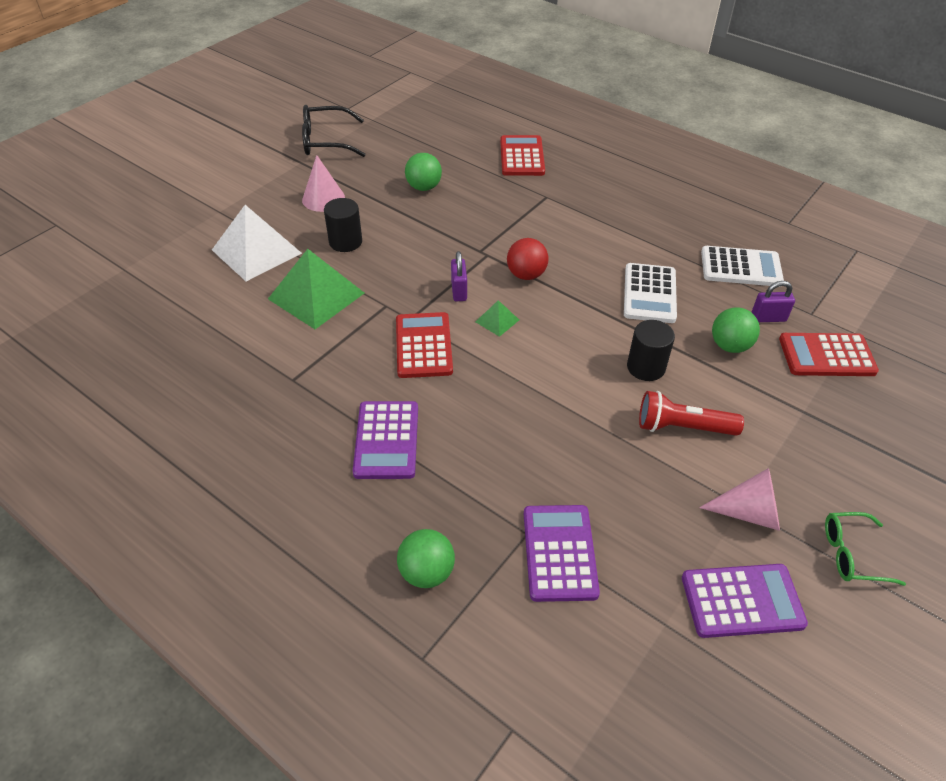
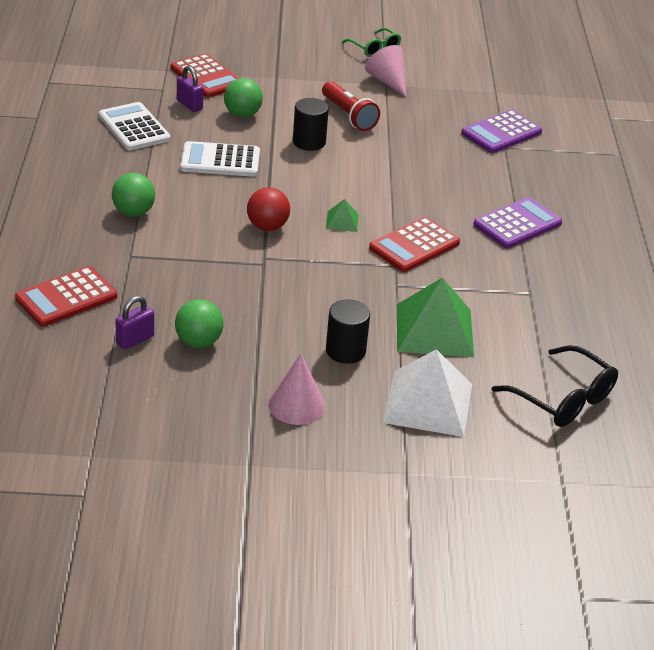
camera: 130 degrees left, 10 degrees down
(326, 141) = (183, 468): black glasses -> black glasses (562, 398)
(427, 572) = (577, 171): green ball -> green ball (133, 212)
(459, 291) = (331, 254): purple padlock -> purple padlock (135, 340)
(649, 294) = (220, 161): white calculator -> white calculator turned 150 degrees counterclockwise
(742, 601) = (450, 73): purple calculator -> none

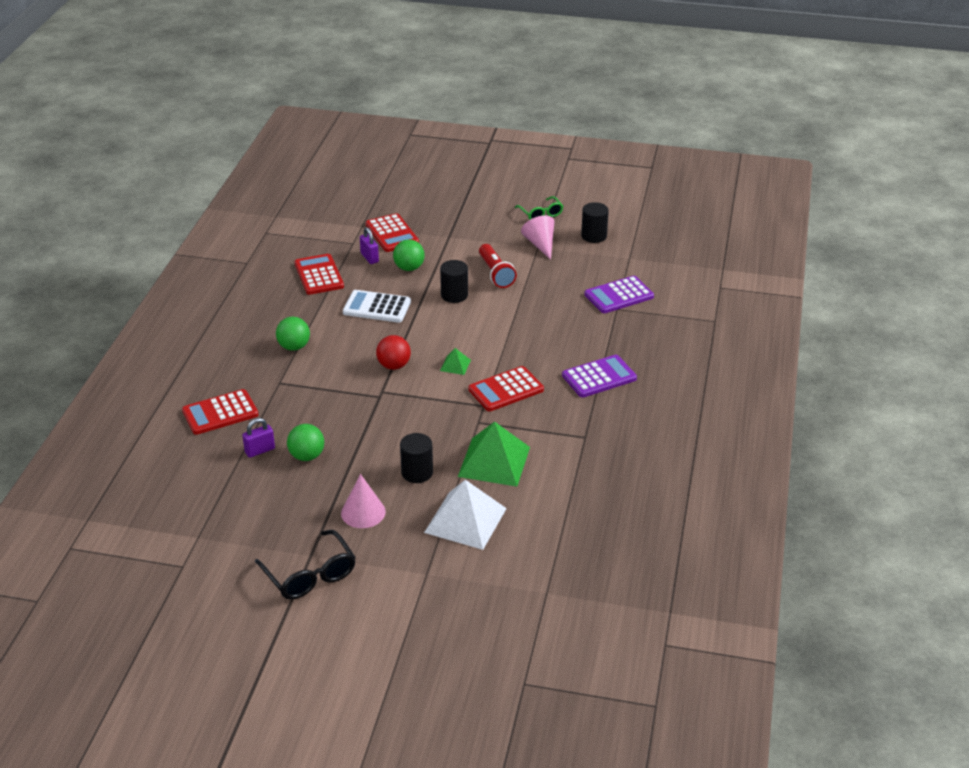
camera: 15 degrees right, 0 degrees up
(134, 127) = (319, 275): white calculator -> red calculator
(445, 70) = (594, 236): none -> black cylinder
(562, 398) = (575, 526): black glasses -> black glasses (310, 575)

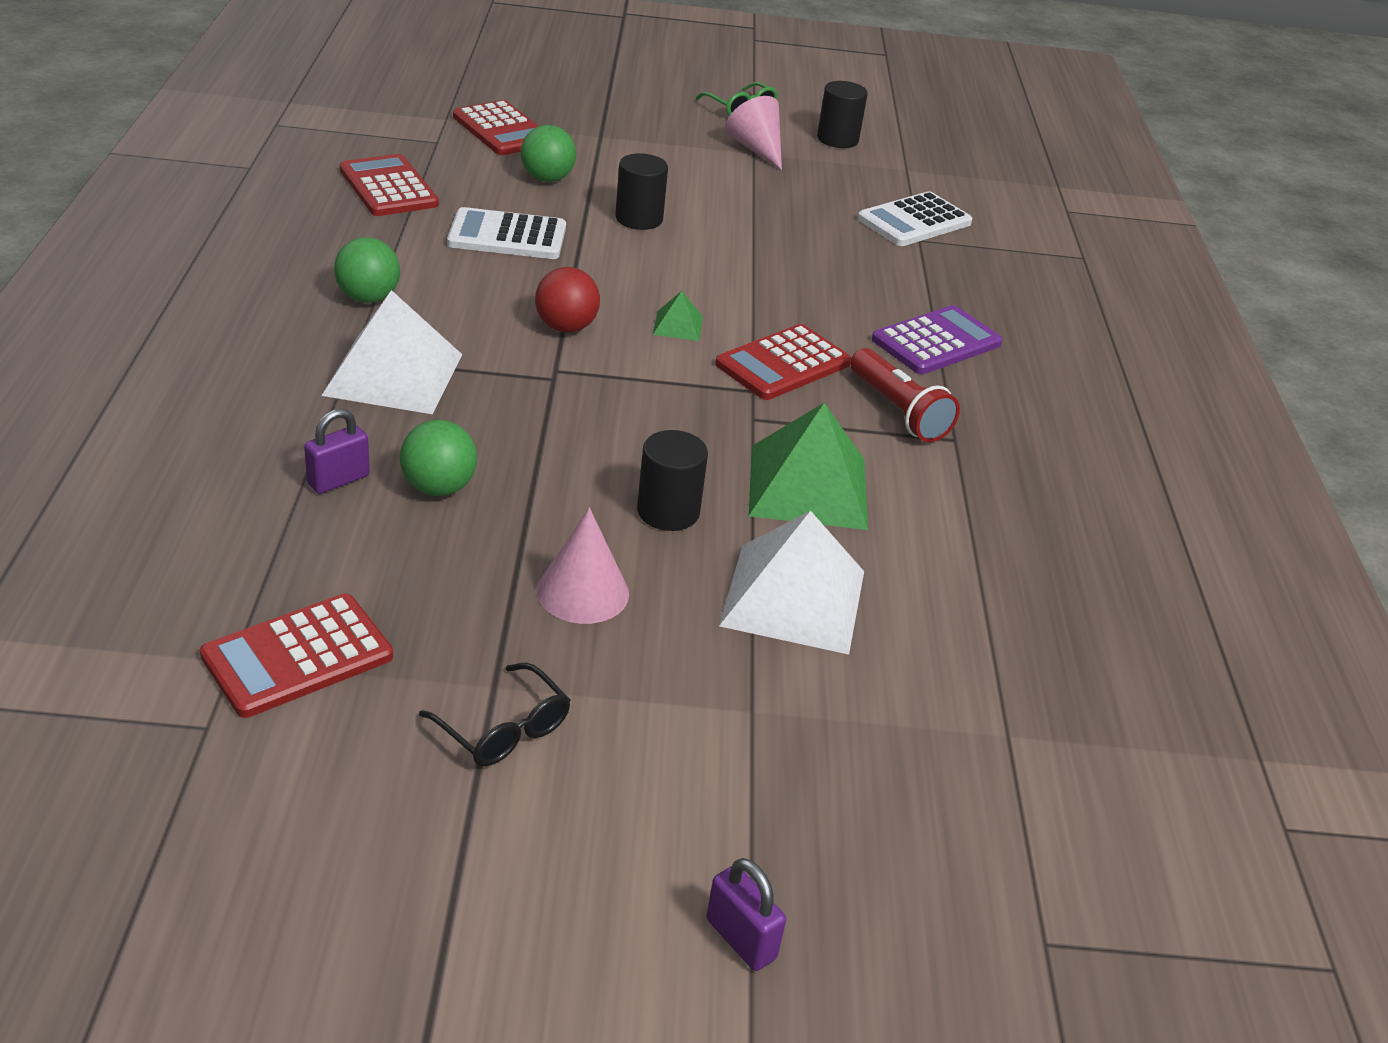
camera: 15 degrees left, 0 degrees up
(220, 413) = (242, 413): red calculator -> red calculator (297, 656)
(298, 392) = (393, 374): none -> white pyramid
(310, 575) = (503, 729): black glasses -> black glasses, size x0.65
(369, 258) = (473, 163): purple padlock -> purple padlock (741, 939)
(495, 274) = (698, 188): red flashlight -> red flashlight (898, 411)
(619, 295) = (914, 221): purple calculator -> white calculator

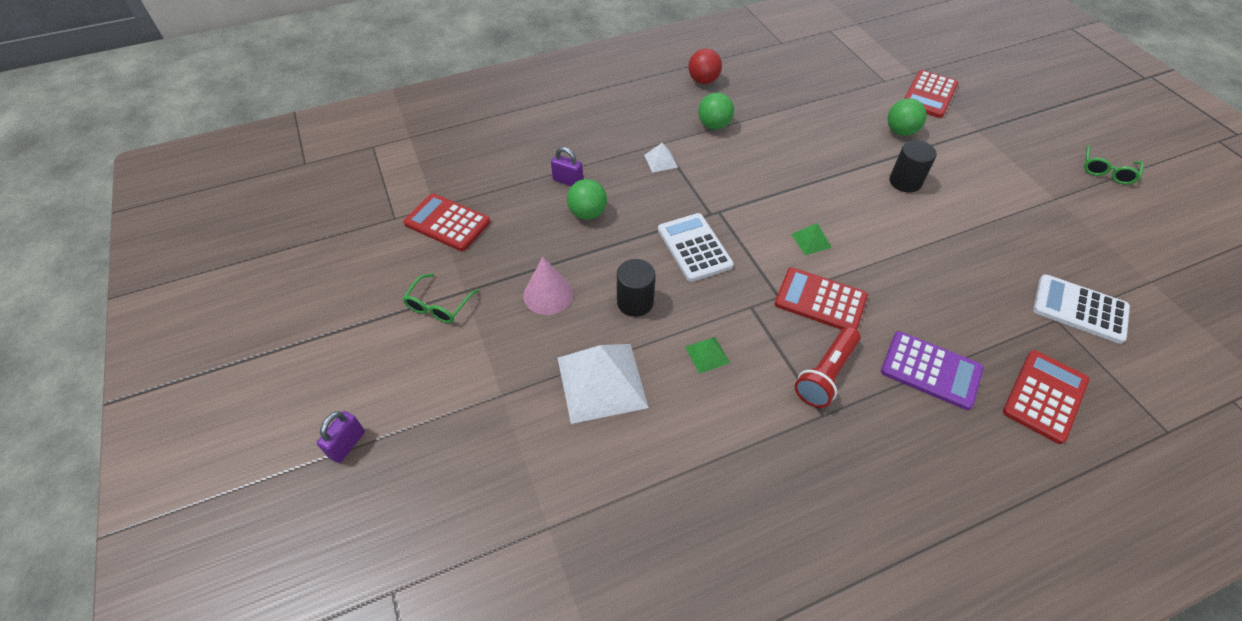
camera: 70 degrees right, 15 degrees up
(388, 187) = (818, 87): red calculator -> red calculator (1045, 396)
(393, 374) = (661, 161): white pyramid -> white pyramid, size x0.45
(503, 729) = (439, 305): black glasses -> green glasses
(507, 236) = (823, 143): white calculator -> white calculator (694, 247)
(566, 327) = (761, 199): red ball -> red ball (703, 81)
(756, 149) = (1063, 198): pink cone -> none
(808, 486) = (707, 354): green pyramid -> green pyramid, size x0.45
(837, 139) = (1138, 231): black cylinder -> none

